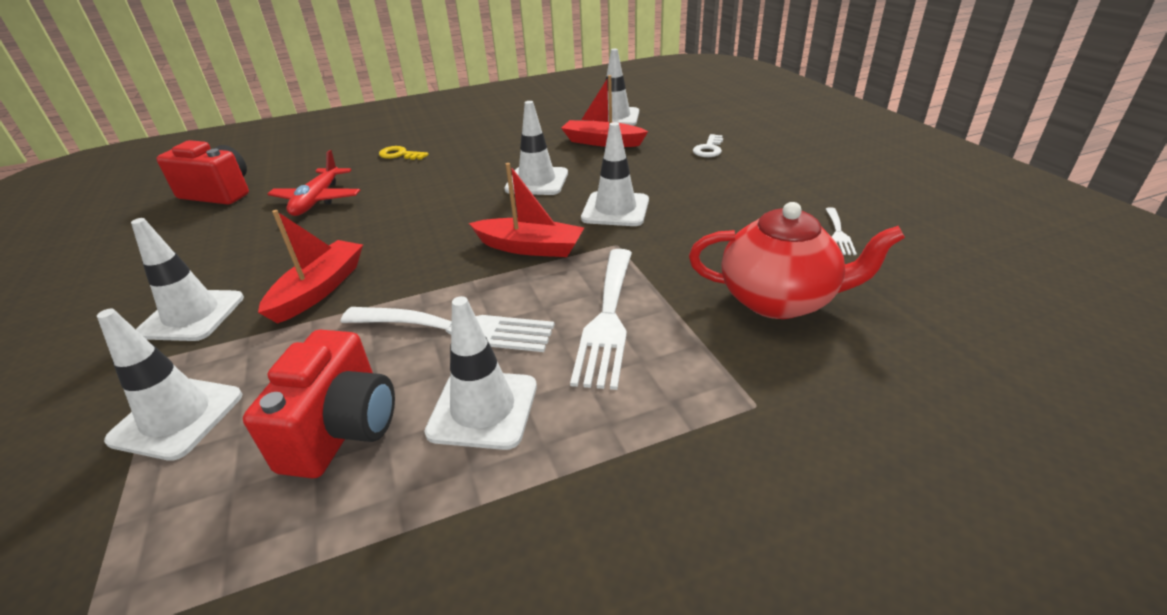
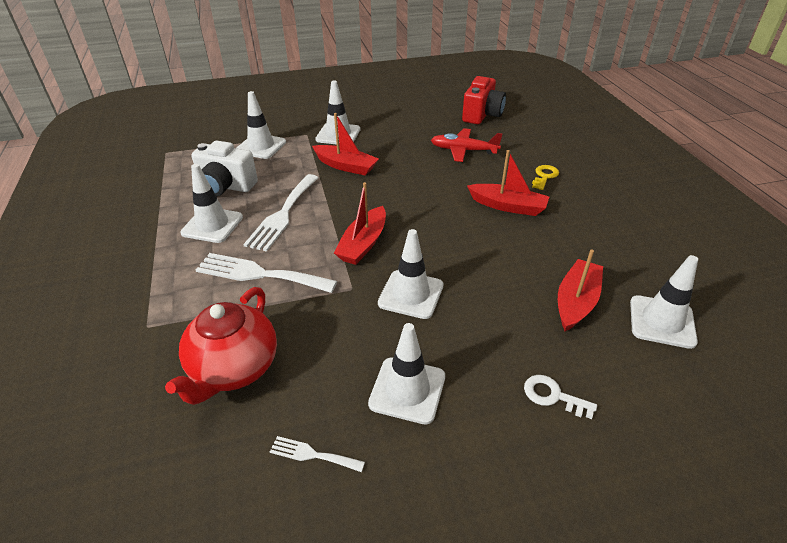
camera: 95 degrees right, 5 degrees up
(342, 430) = (226, 186): red camera -> white camera
(456, 170) = (508, 206): none -> red boat
(537, 181) = (478, 250): white traffic cone -> white traffic cone (407, 390)

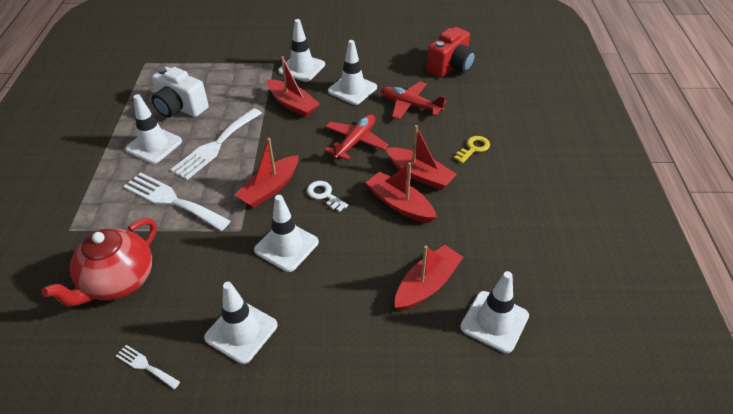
camera: 15 degrees right, 5 degrees up
(261, 146) = (227, 70): white traffic cone -> white traffic cone (352, 89)
(428, 188) = (355, 141): none -> red plane
(504, 235) = (400, 204): none -> red boat
(553, 396) = (356, 366): white key -> white key (324, 195)

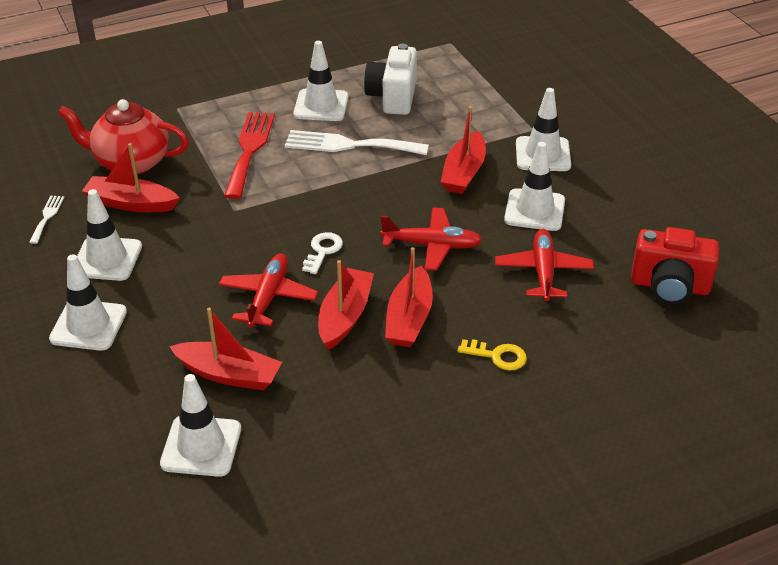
camera: 65 degrees right, 5 degrees down
(172, 200) = (249, 150): white fork -> red fork
(270, 188) = (307, 207): red boat -> red boat (131, 203)
(286, 246) = (229, 249): white traffic cone -> white traffic cone (88, 325)
(355, 239) = (268, 297): none -> red plane

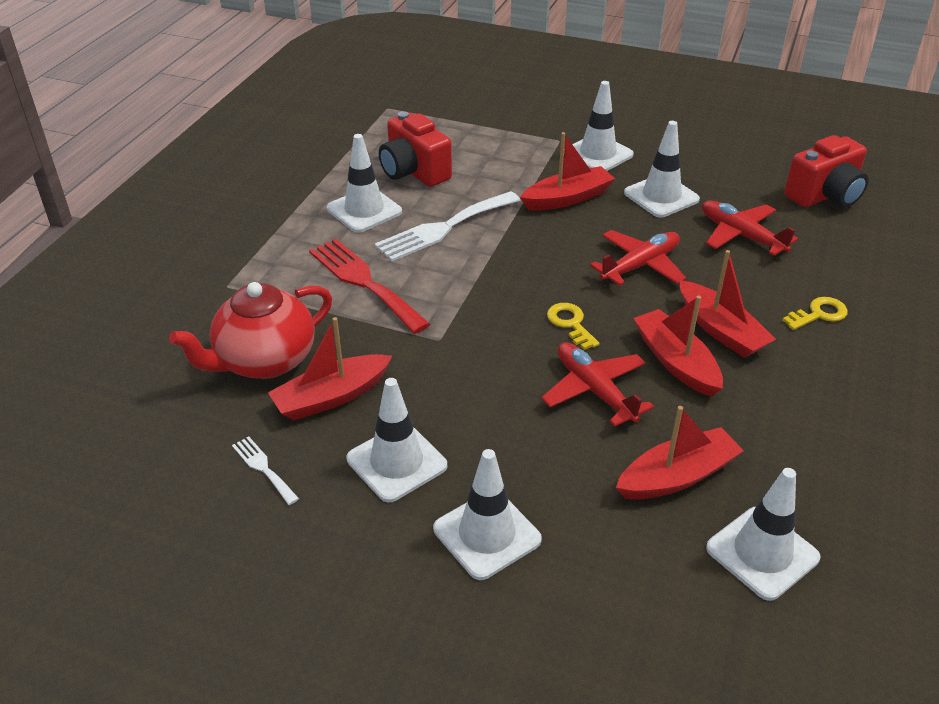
camera: 45 degrees left, 0 degrees up
(322, 251) = (570, 324): white key -> yellow key
(393, 97) = (414, 172): white camera -> red camera
(464, 172) = (567, 198): red boat -> red boat turned 90 degrees counterclockwise

